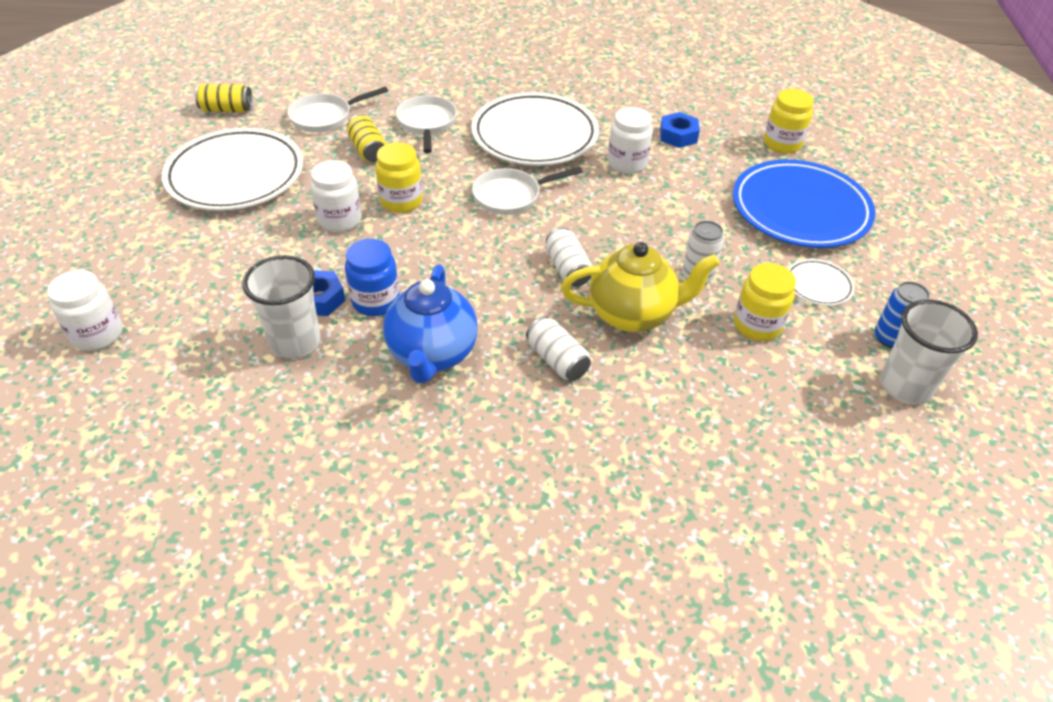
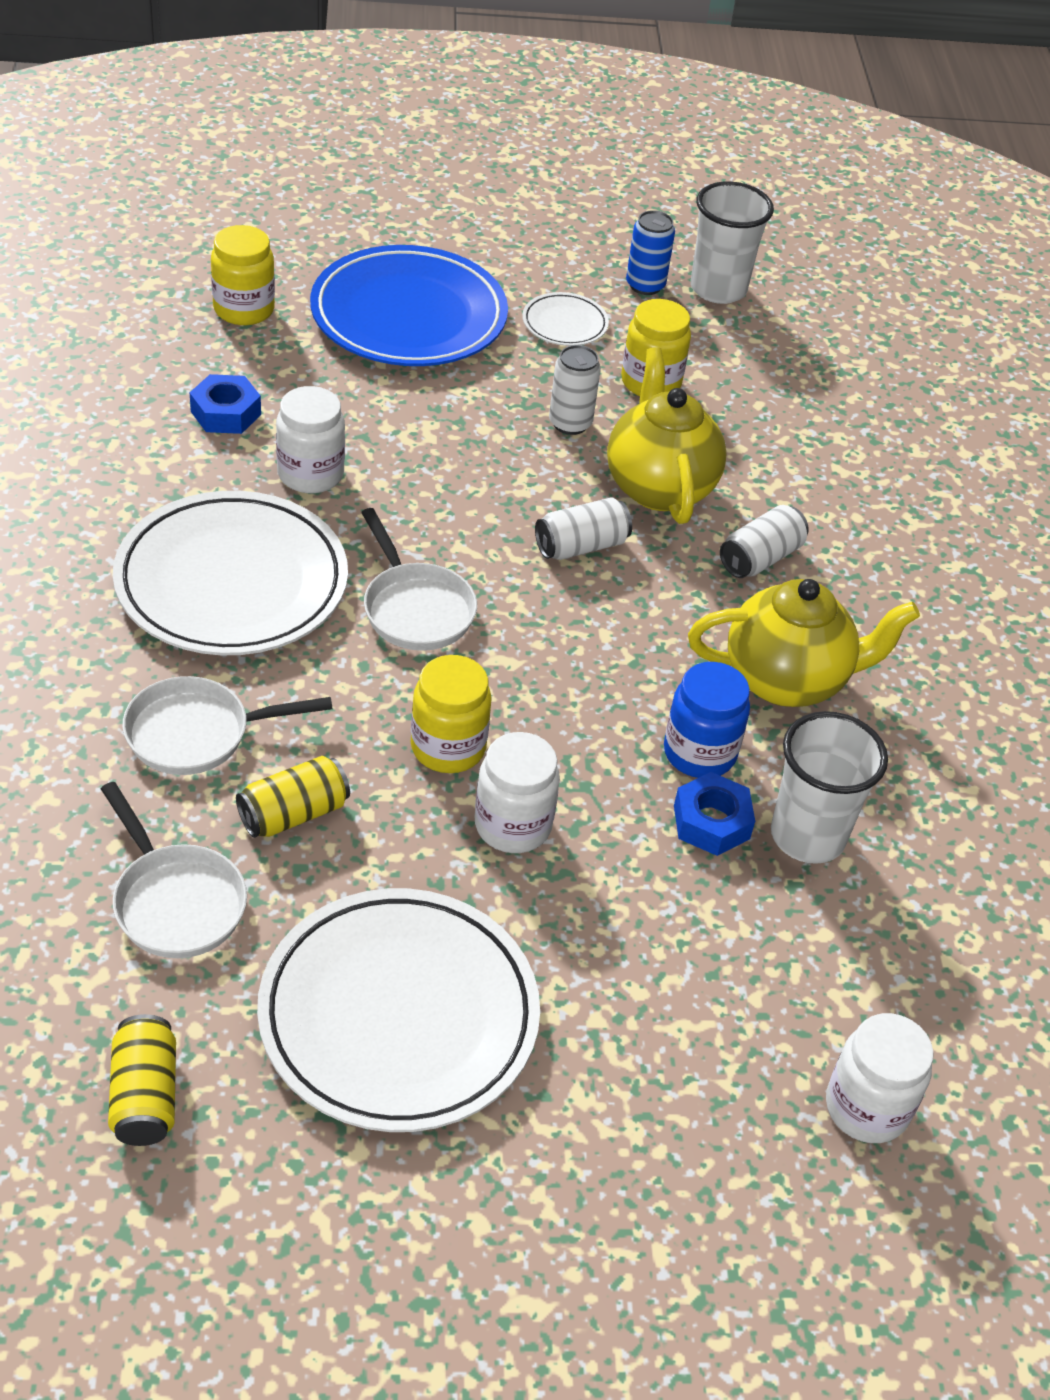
camera: 100 degrees left, 0 degrees up
(432, 355) = (787, 680): blue teapot -> yellow teapot

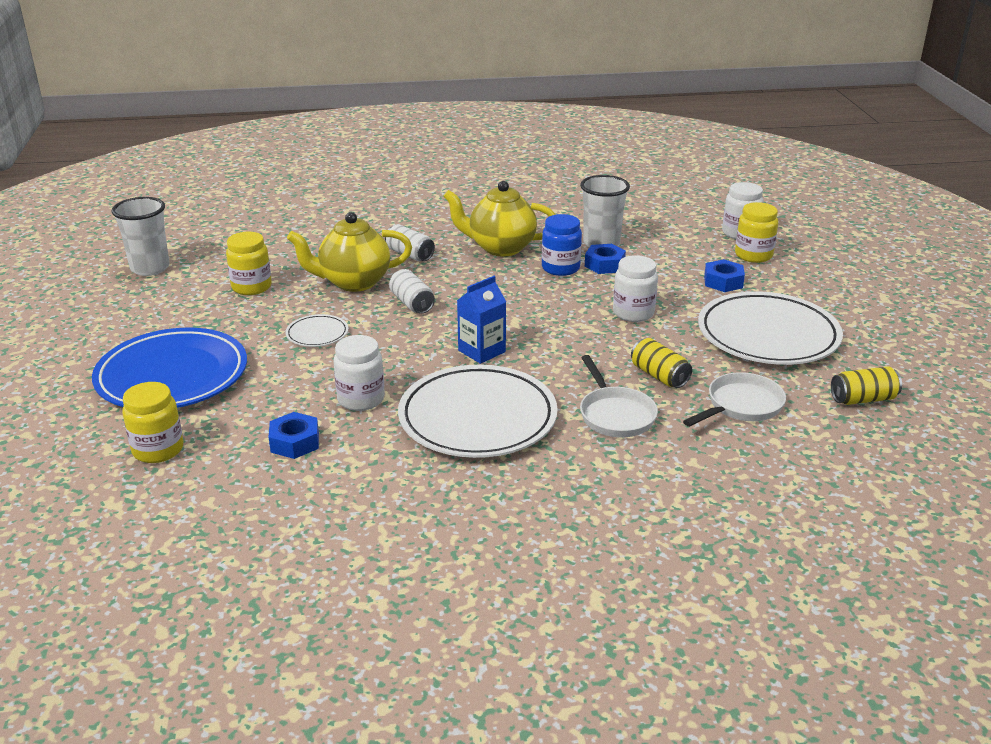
camera: 90 degrees left, 15 degrees down
(415, 609) = (482, 351): white pan -> blue carton
(448, 747) = (588, 334): yellow jar -> yellow jar (753, 255)
(564, 324) = (186, 317): white plate -> white plate (317, 334)
(570, 423) = (295, 311): white can -> none
(626, 1004) = (723, 282): none -> blue nut
(645, 285) = (143, 291): blue can -> none
(787, 680) = (500, 248): yellow teapot -> yellow teapot turned 75 degrees counterclockwise

